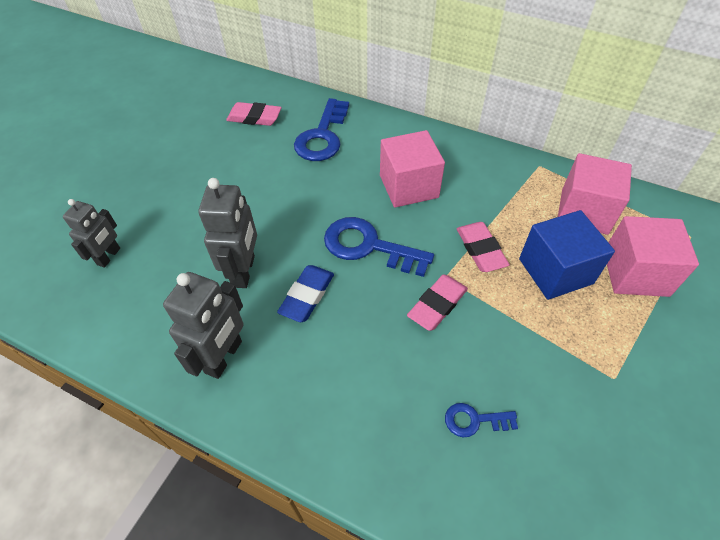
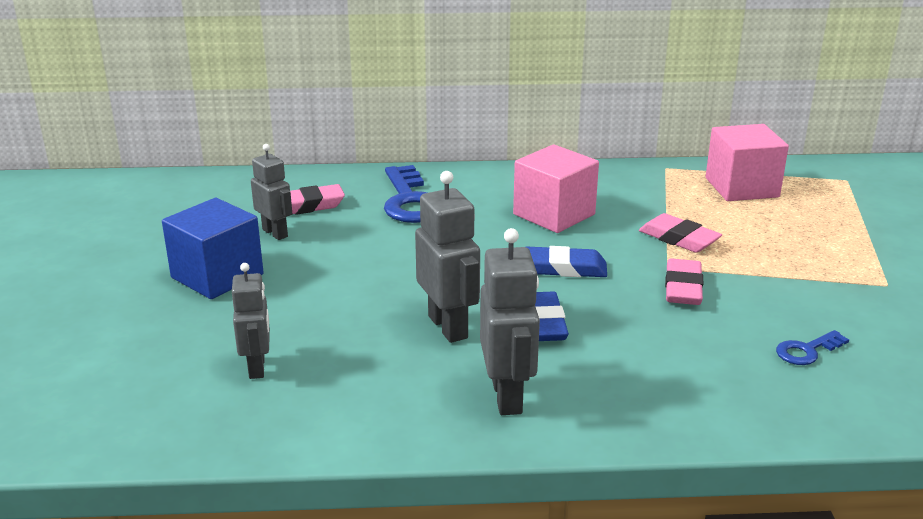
camera: 30 degrees left, 25 degrees down
(216, 136) = (275, 233): none -> grey robot
(368, 246) = (565, 268): blue key -> blue eraser
(555, 271) = (762, 233): blue cube -> blue cube (217, 276)
(635, 273) = (829, 215): pink cube -> none

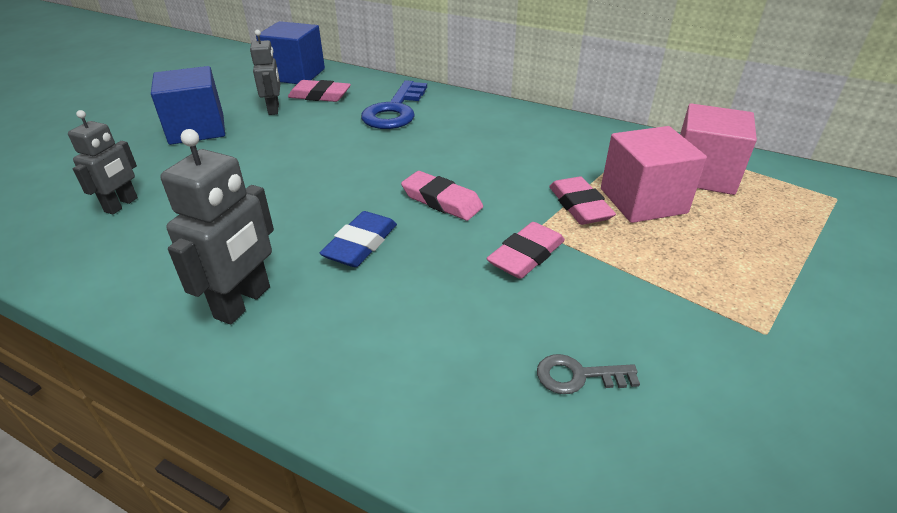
camera: 30 degrees right, 10 degrees up
(241, 190) = (295, 74): none -> blue cube
(448, 327) = (285, 220): grey robot -> none
(554, 214) = (492, 151): pink cube -> pink cube (643, 201)
(565, 268) = (442, 201): blue eraser -> pink eraser
(806, 351) = (578, 376): blue key -> grey key

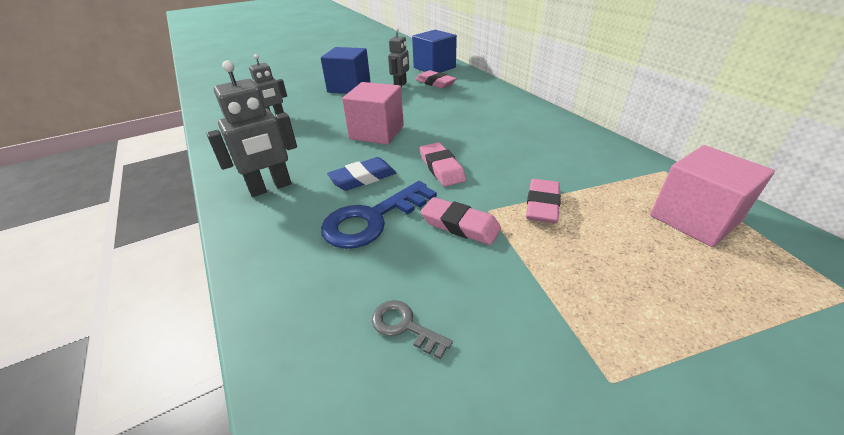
camera: 35 degrees right, 0 degrees up
(394, 111) = (473, 102): blue key -> blue key (372, 219)
(526, 255) = (460, 225): pink eraser -> pink eraser turned 45 degrees clockwise
(643, 201) = (605, 220): pink cube -> pink cube (377, 132)

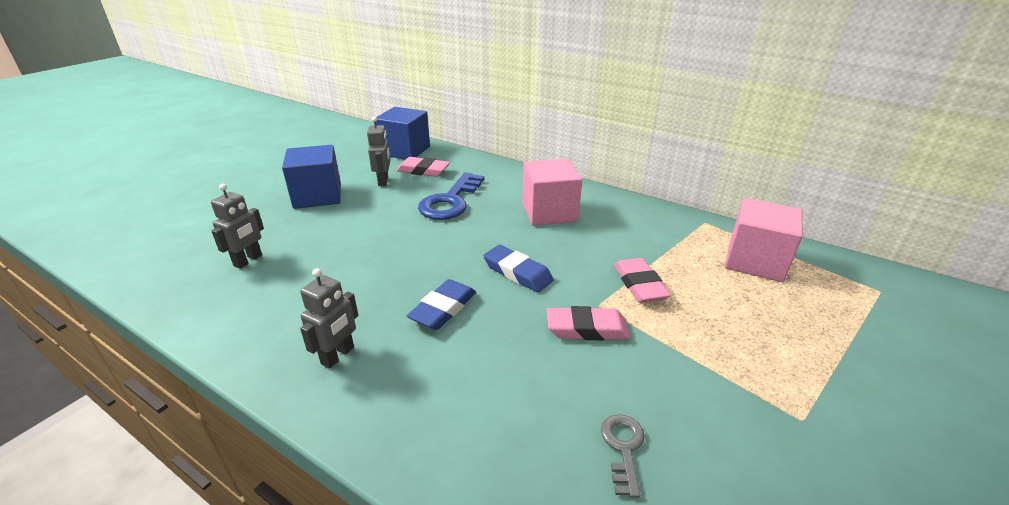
camera: 30 degrees left, 5 degrees down
(270, 187) = (338, 356): grey robot -> grey robot, size x0.66
(372, 219) = (496, 352): blue key -> blue key (450, 201)
(377, 132) = (408, 248): pink cube -> pink cube (549, 212)
(404, 326) = (623, 448): grey key -> grey key turned 90 degrees clockwise
(441, 168) = (517, 272): pink eraser -> blue eraser

